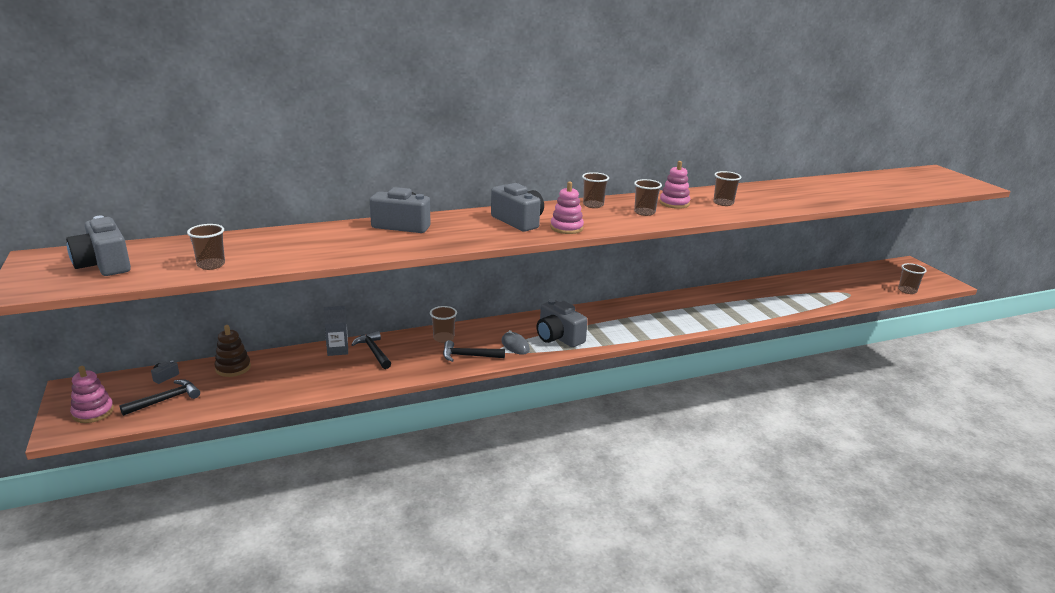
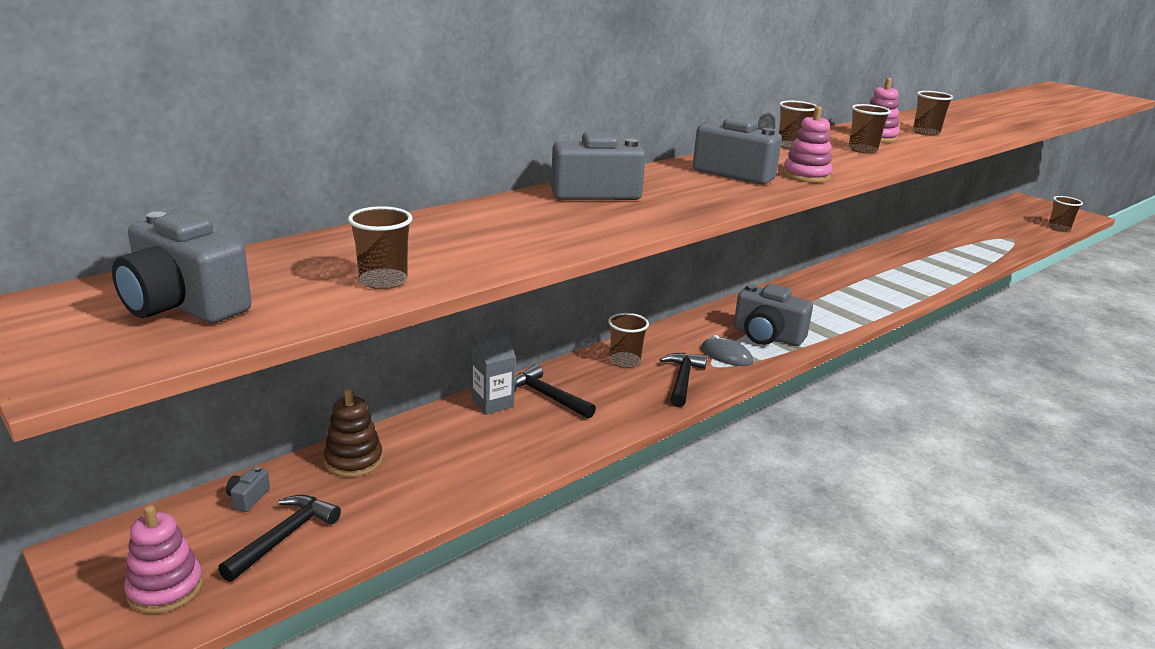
camera: 20 degrees left, 0 degrees up
(468, 356) = (682, 380): black hammer -> black hammer turned 120 degrees clockwise

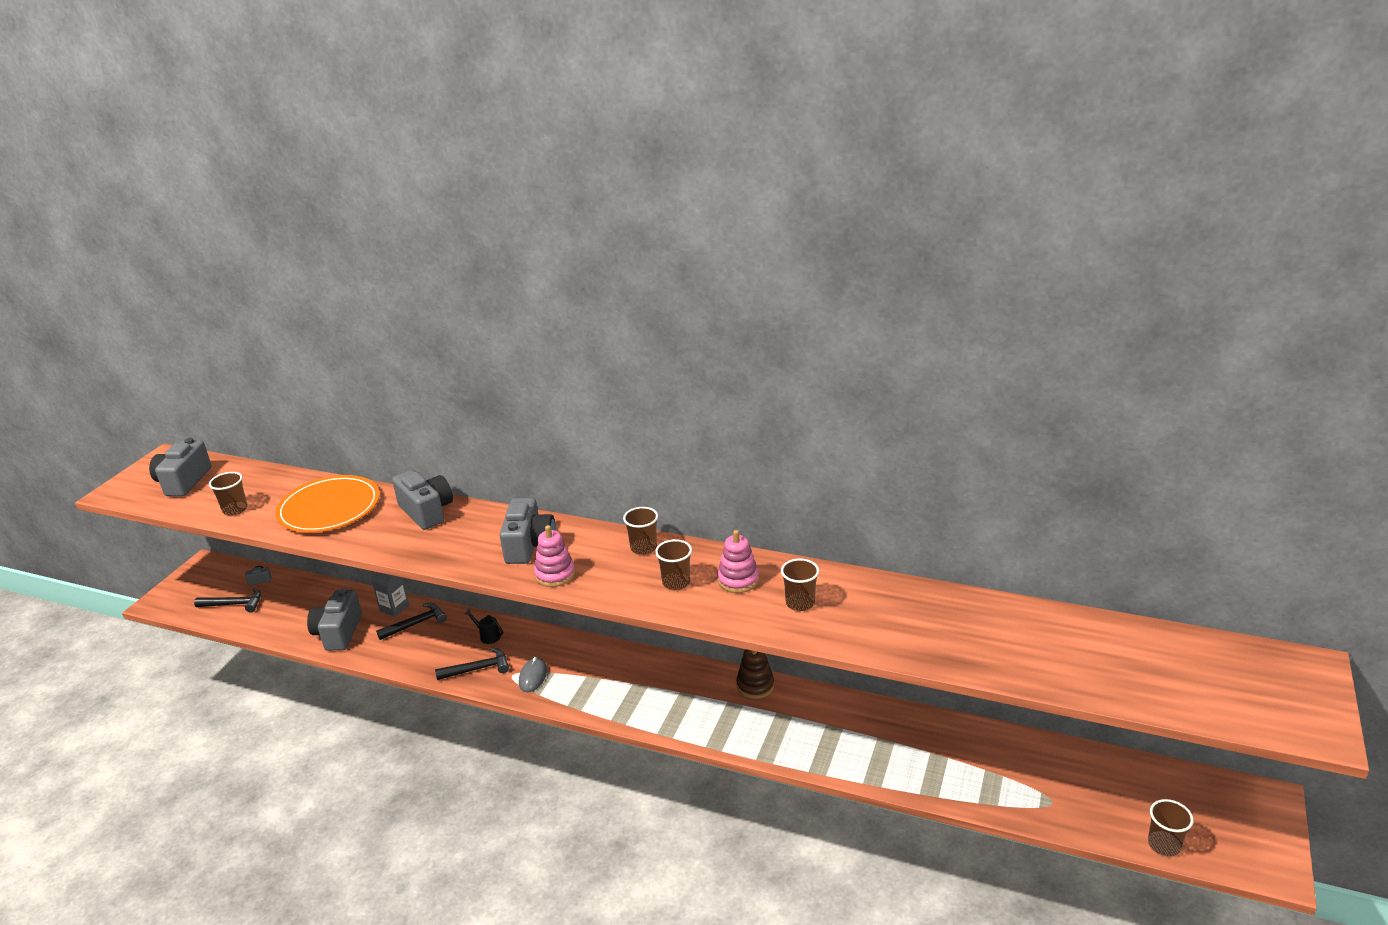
camera: 65 degrees right, 5 degrees up
(165, 588) = (187, 594): pink stacking toy -> none
(353, 460) = (307, 592): brown stacking toy -> brown stacking toy (755, 685)
(495, 230) = (329, 508): none -> orange plate
(547, 396) = (416, 624): black hammer -> black hammer turned 45 degrees clockwise
(625, 361) = (487, 635): brown cup -> black watering can
(767, 336) = (585, 687): grey camera -> grey camera (338, 633)

